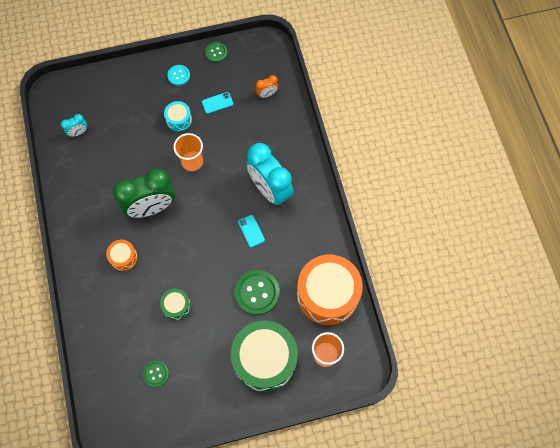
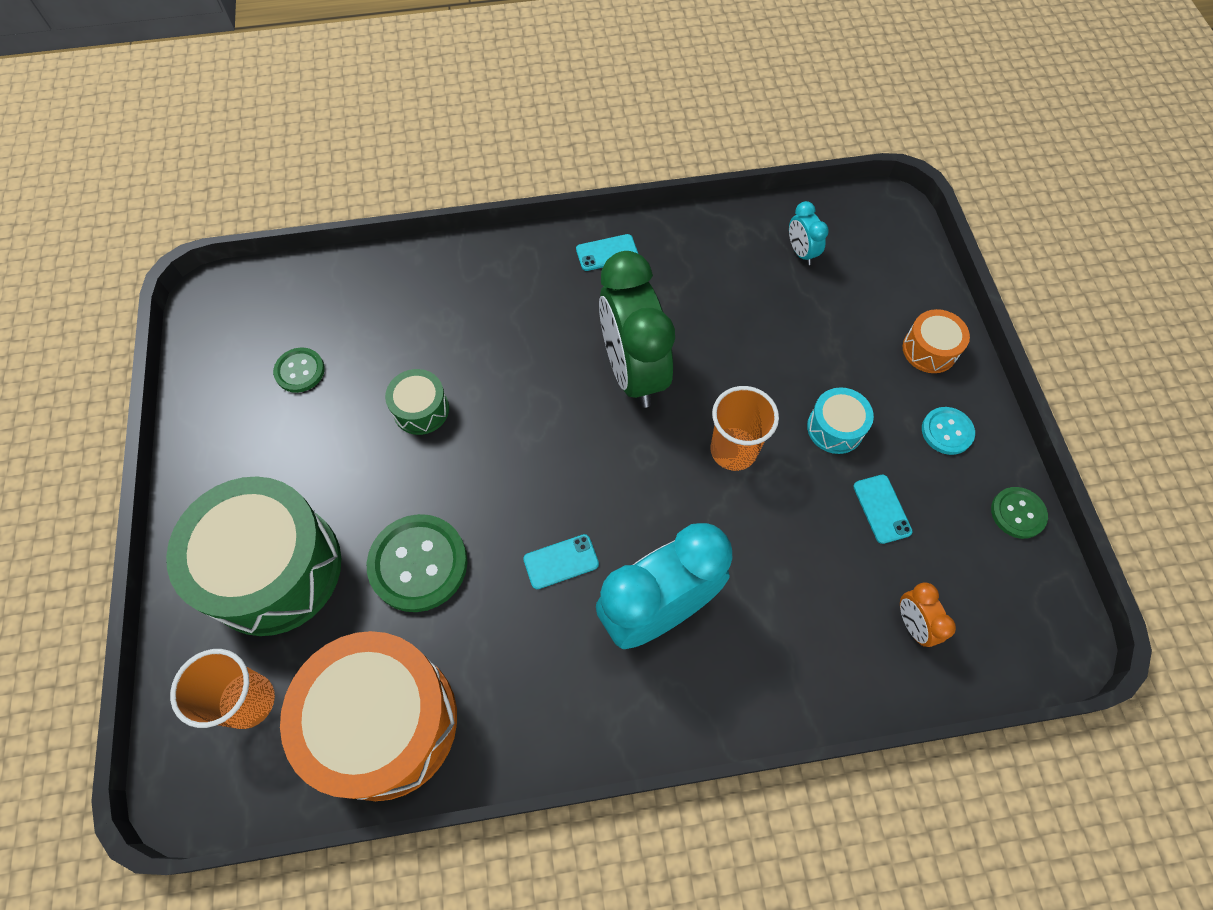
camera: 95 degrees right, 5 degrees down
(78, 225) = (607, 253): none -> turquoise phone
(123, 257) = (534, 323): orange drum -> orange drum (929, 350)

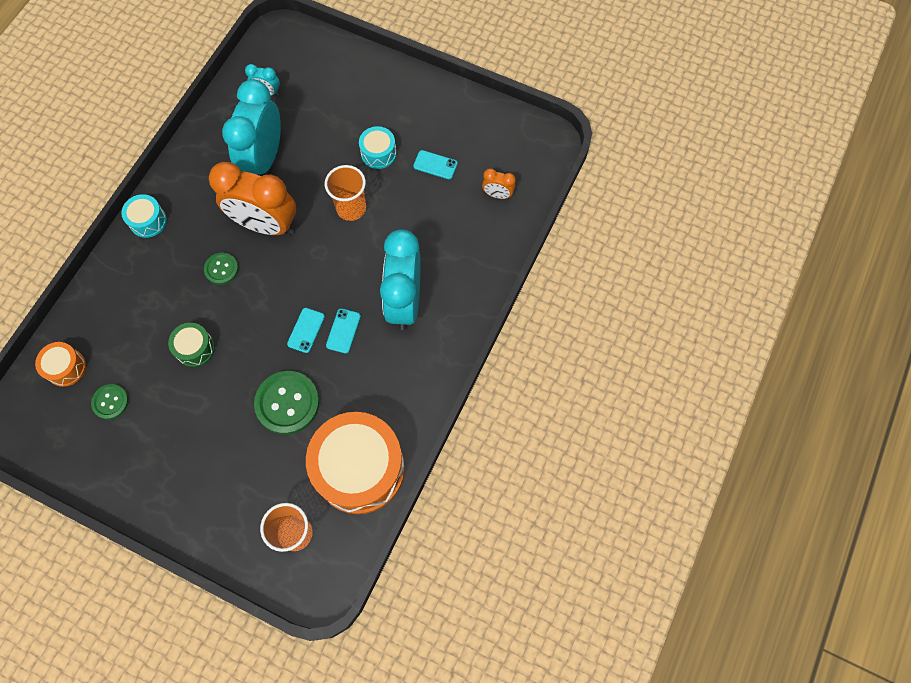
camera: 55 degrees left, 5 degrees up
(273, 569) = (228, 482): green drum -> none
(542, 252) = (148, 221): none -> turquoise drum
(607, 253) = (179, 187): turquoise phone -> turquoise phone (306, 330)
(633, 371) = (266, 225): green clock -> orange clock
(715, 309) = (264, 158): none -> turquoise clock
(929, 350) = (374, 79): orange drum -> orange drum (66, 367)
(947, 431) = (421, 106): turquoise button -> none
(1017, 513) = (483, 110): green button -> green button (221, 269)

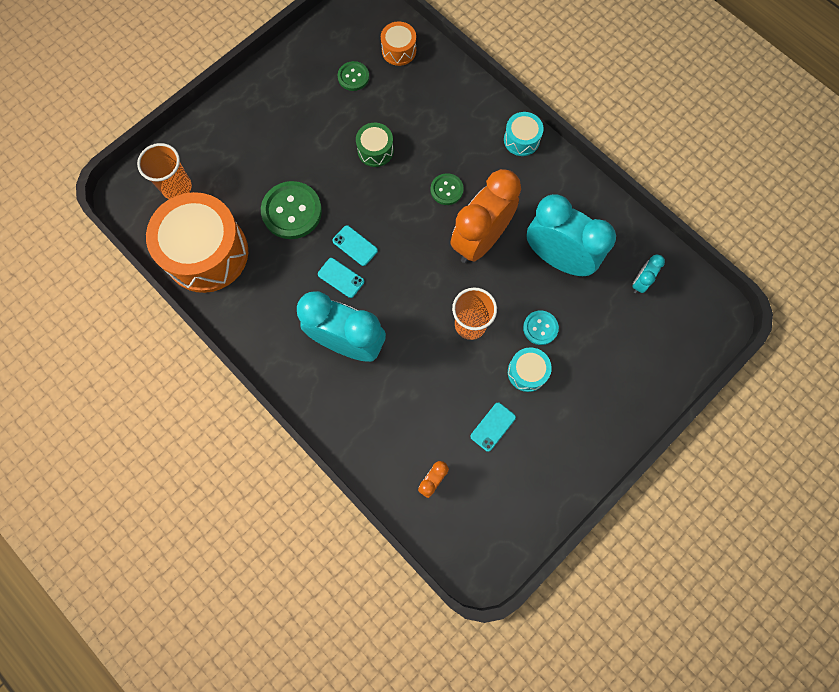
camera: 110 degrees right, 5 degrees up
(335, 154) = (540, 328): none -> turquoise button

